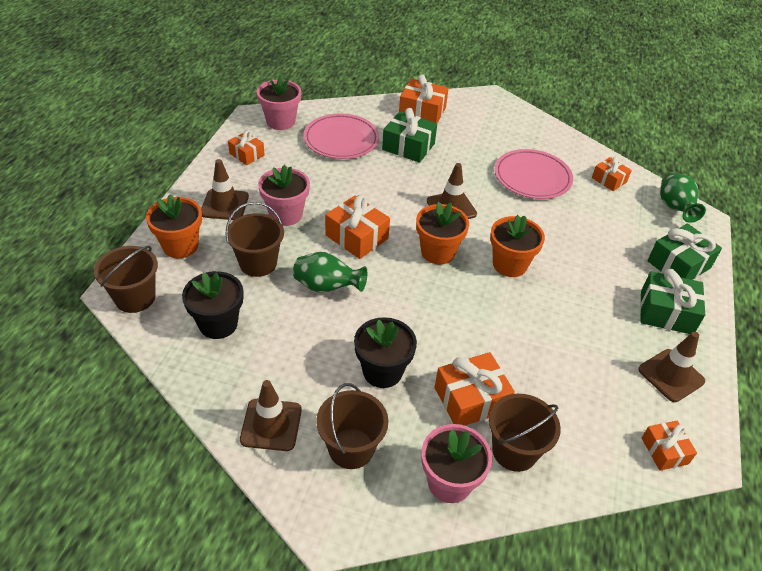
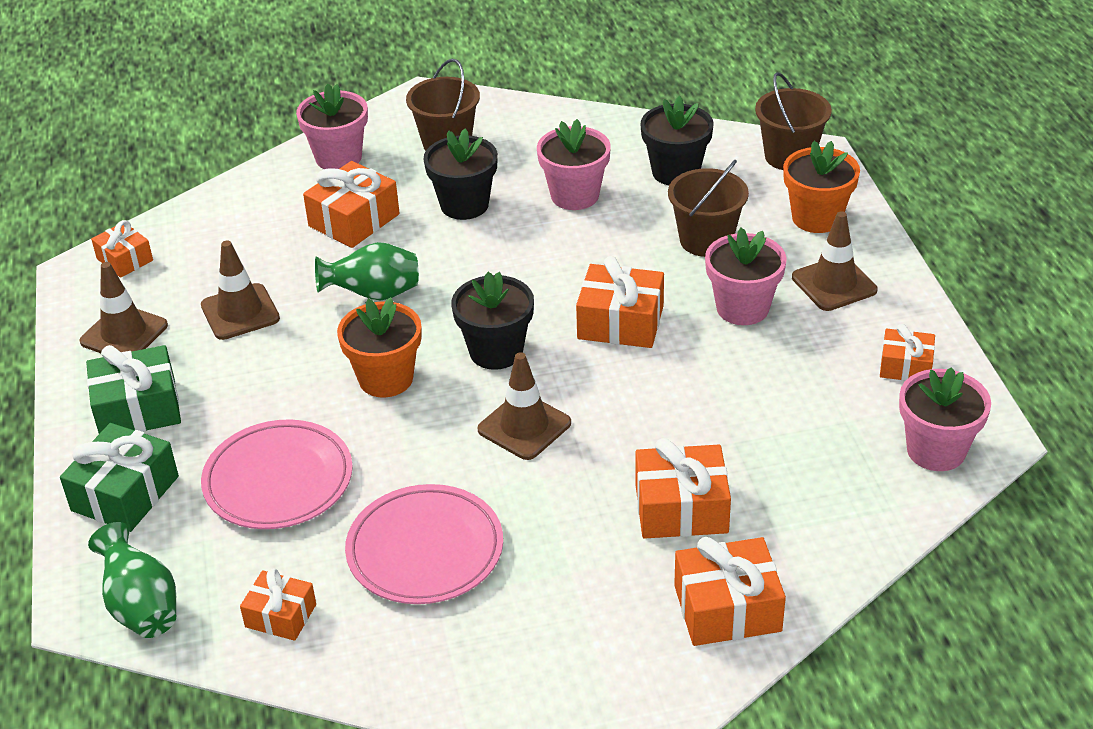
camera: 155 degrees right, 5 degrees down
(271, 425) = (535, 129): brown traffic cone -> brown traffic cone (240, 312)
(302, 339) = (575, 195): none -> pink flower pot
(327, 287) = (598, 251): green vase -> green vase (374, 295)
(341, 140) = (801, 464): pink plate -> pink plate (278, 480)
(408, 147) = (681, 508): green gift -> orange gift
(438, 252) = (496, 351): orange flower pot -> black flower pot
(514, 451) = (286, 200): brown bucket -> none

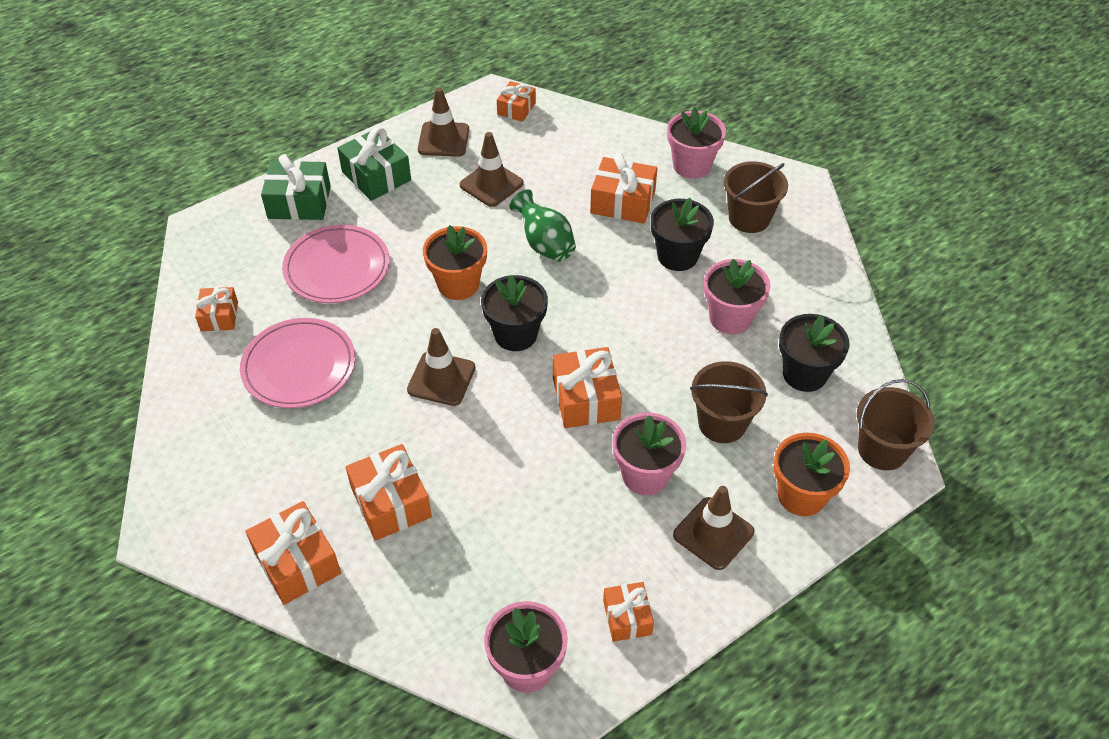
camera: 65 degrees right, 10 degrees up
(142, 607) = (208, 250): green vase -> none

